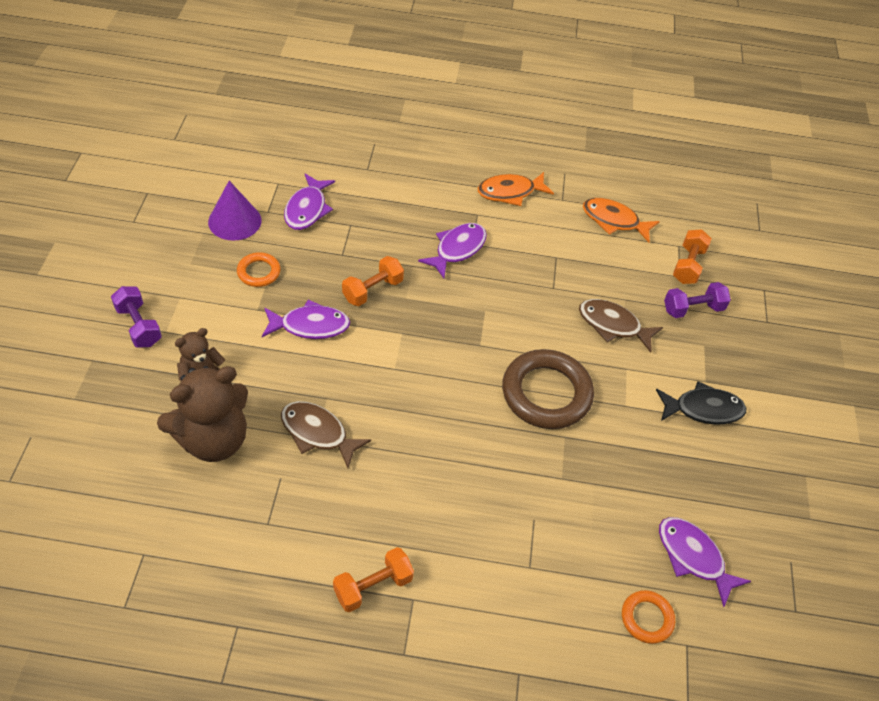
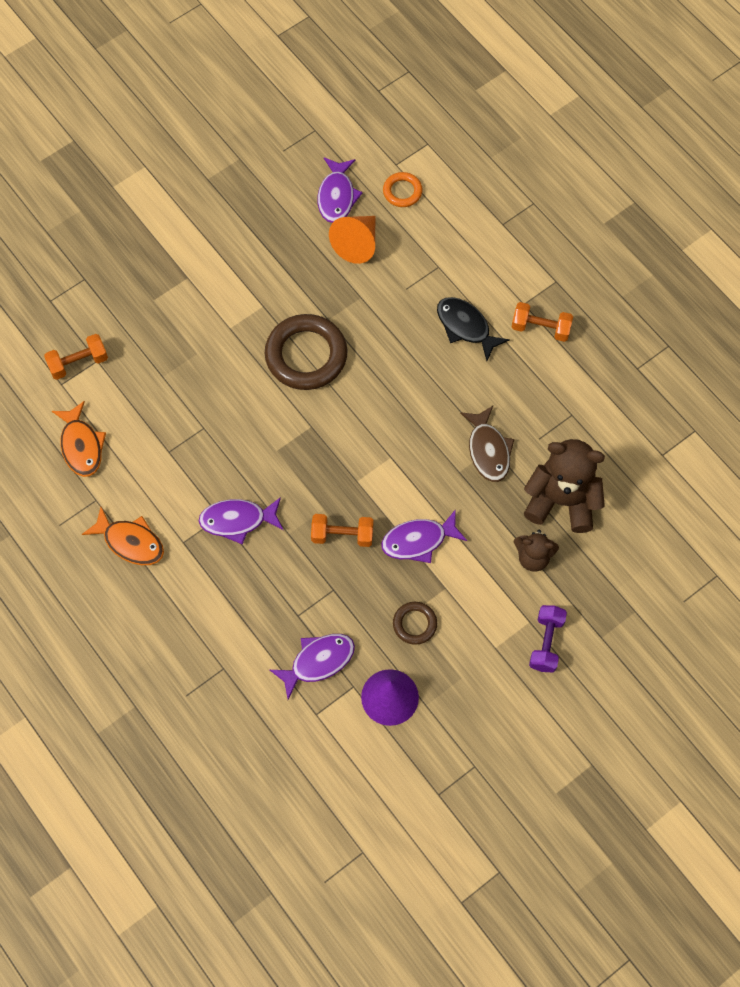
camera: 130 degrees left, 15 degrees up
(259, 272) = (414, 624): orange ring -> brown ring
(310, 326) = (418, 540): purple fish -> purple fish turned 60 degrees counterclockwise
(613, 325) = (198, 364): brown fish -> none
(621, 525) = (357, 244): none -> orange cone
(693, 309) = (124, 329): purple dumbbell -> none
(703, 409) = (215, 263): black fish -> black fish (465, 327)

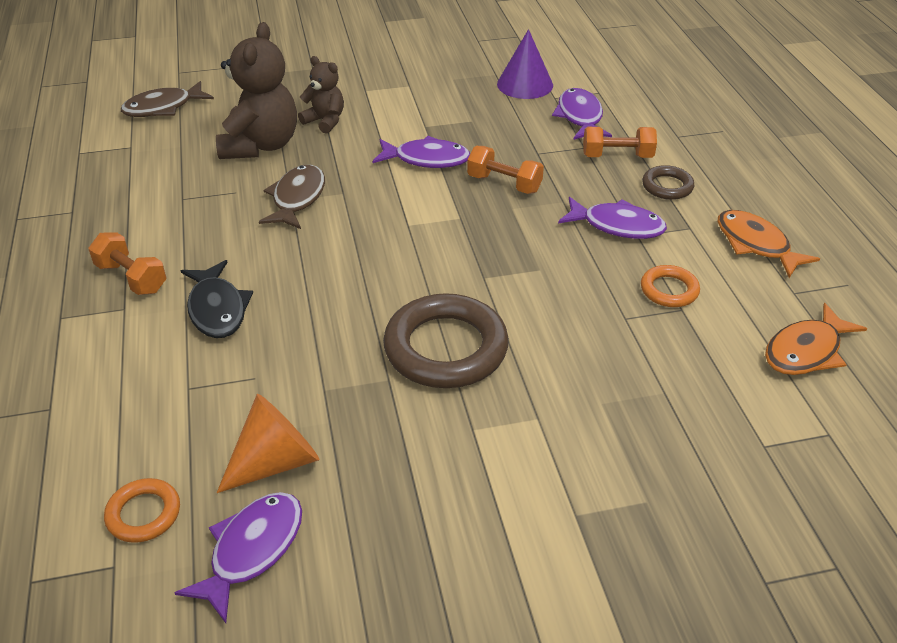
camera: 155 degrees left, 25 degrees down
(78, 363) = (796, 452): orange dumbbell -> orange dumbbell (617, 156)
(81, 445) = (806, 351): orange fish -> orange fish turned 135 degrees counterclockwise
(181, 466) = (669, 290): none -> orange ring
(318, 662) = (580, 117): purple fish -> purple fish turned 90 degrees clockwise
(414, 624) = (472, 114): brown ring -> brown ring (667, 186)
(546, 643) = (362, 76): purple dumbbell -> none
(561, 501) = (260, 145): brown teddy bear -> brown teddy bear turned 120 degrees counterclockwise
(682, 515) = (163, 108): none -> brown fish

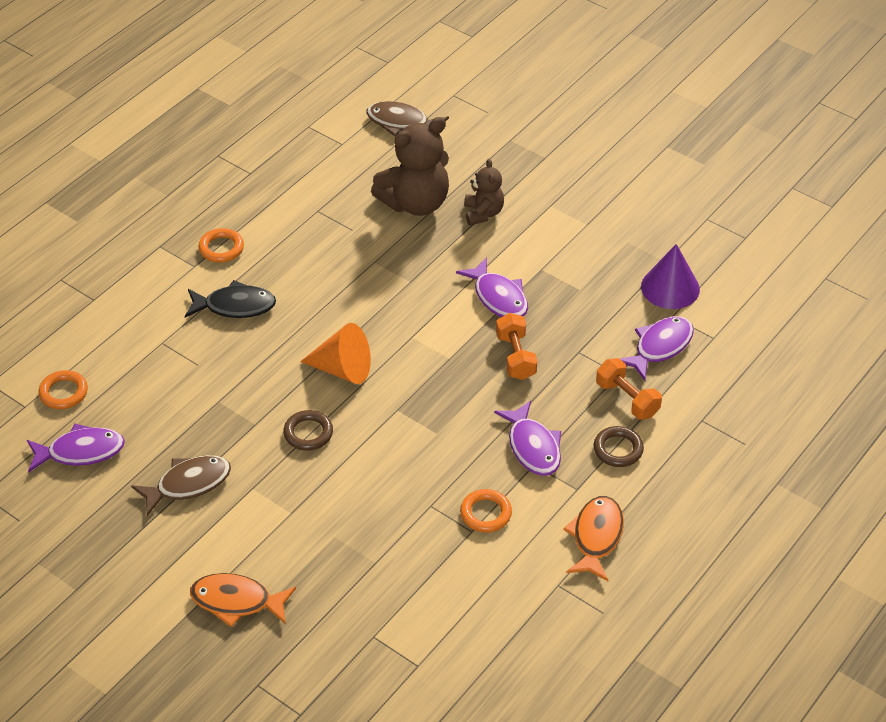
camera: 50 degrees right, 5 degrees up
(131, 278) = (221, 248): orange dumbbell -> orange ring
(217, 309) = (235, 306): black fish -> black fish turned 120 degrees counterclockwise
(276, 461) = (146, 419): orange cone -> orange cone (343, 369)
(297, 198) = (378, 264): brown fish -> brown fish (188, 484)
(446, 348) = (308, 433): brown ring -> brown ring, size x0.50
(806, 351) = (494, 619): orange fish -> orange fish (237, 601)

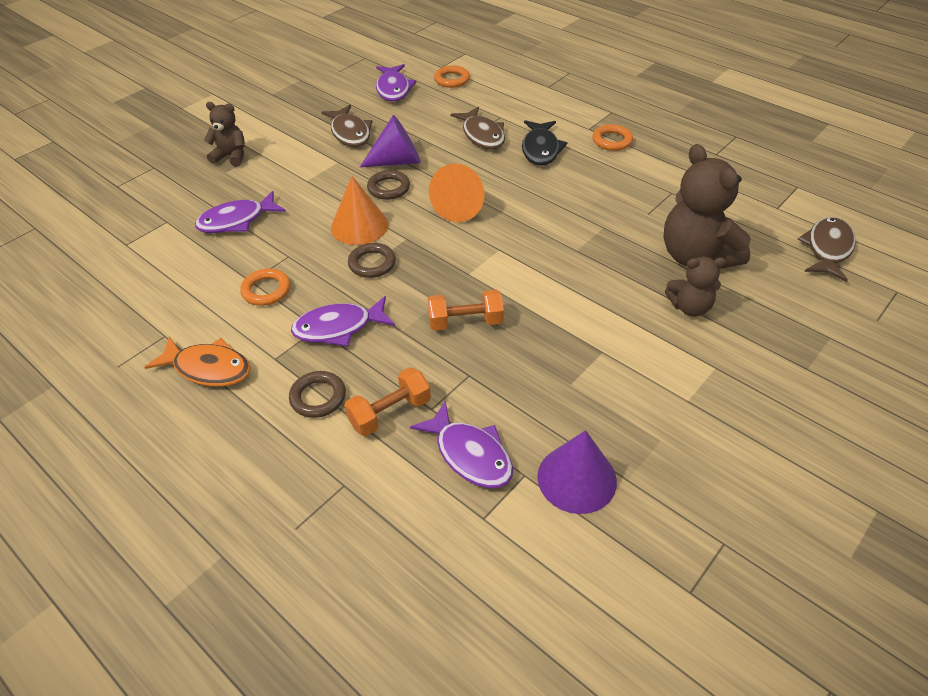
camera: 95 degrees right, 0 degrees up
(202, 357) = (482, 135): none -> brown fish
(237, 601) = (231, 156): orange fish -> brown teddy bear
(254, 430) = (397, 161): none -> purple cone
(378, 451) = (359, 226): none -> orange cone
(439, 433) = (372, 263): none -> brown ring
(498, 297) = (555, 313): purple fish -> purple fish (237, 221)

